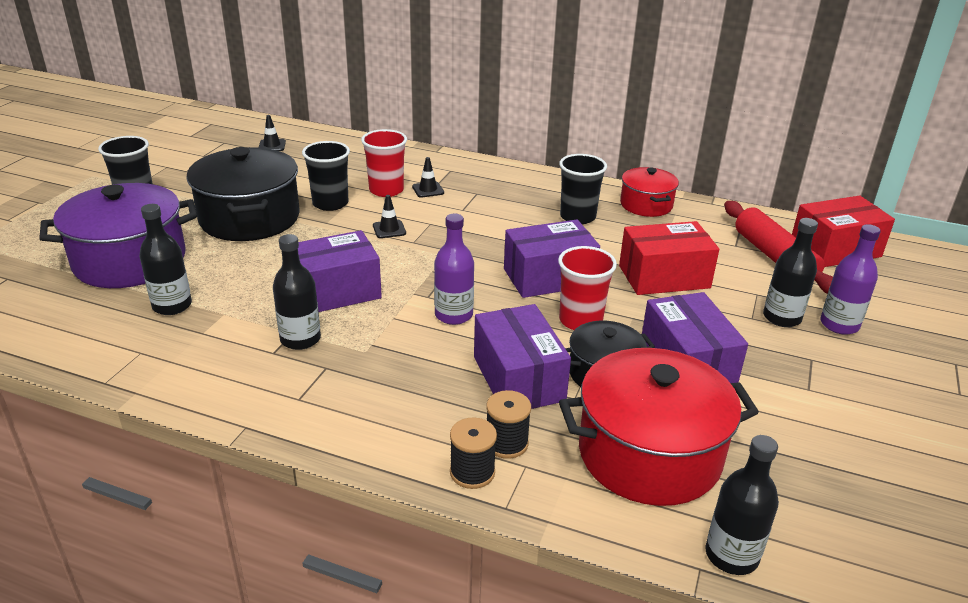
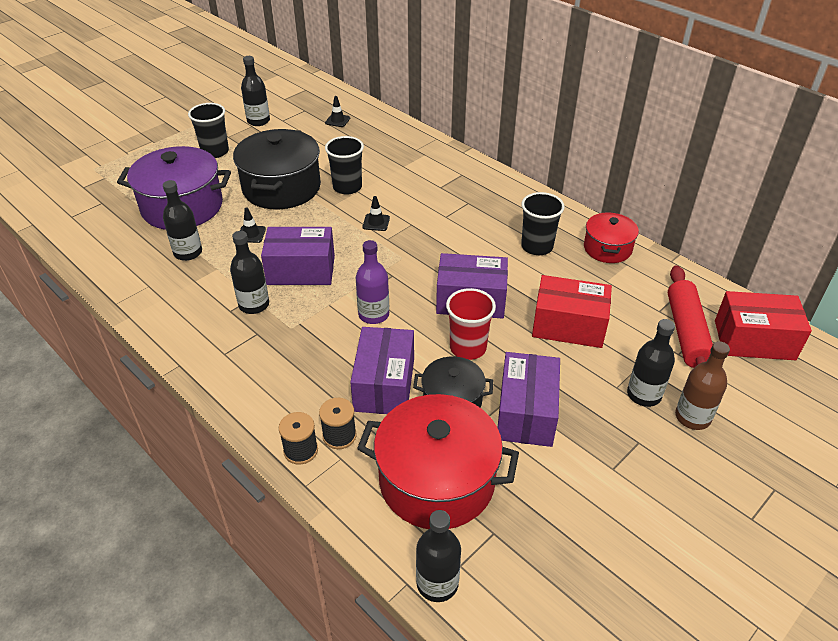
camera: 25 degrees right, 10 degrees up
(172, 161) = (258, 121): none -> black bottle
(386, 190) = (397, 183): red cup -> none
(428, 190) = (430, 190): black traffic cone -> black traffic cone (251, 234)
(839, 325) = (692, 417): purple bottle -> brown bottle

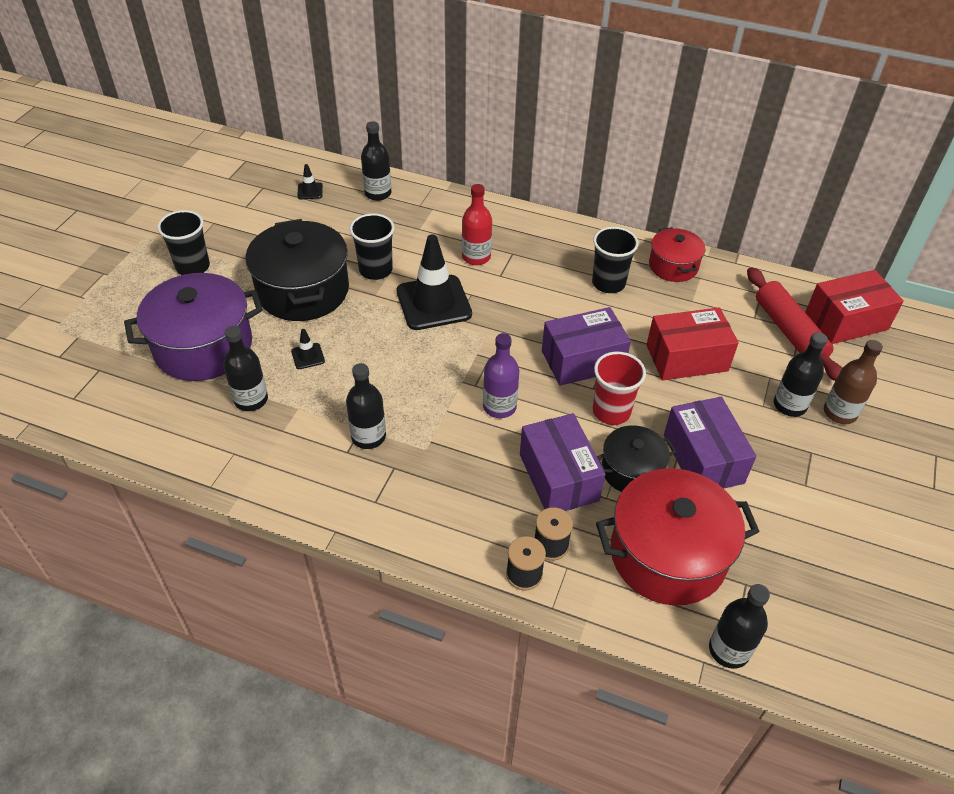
camera: 25 degrees left, 5 degrees up
(258, 121) = (217, 214): black bottle -> black bottle (378, 193)
(301, 270) = (391, 381): purple box -> none
(376, 222) = (433, 303): black traffic cone -> black traffic cone, size x2.37
(435, 198) = (476, 257): none -> red bottle

